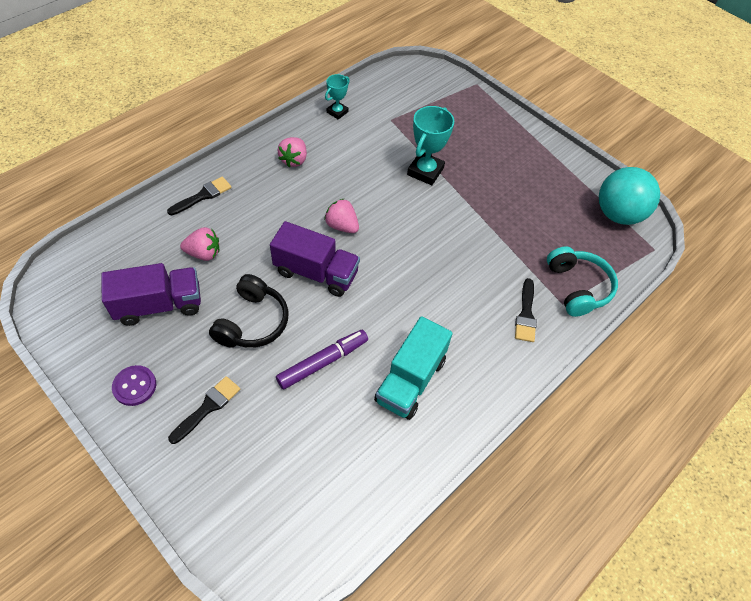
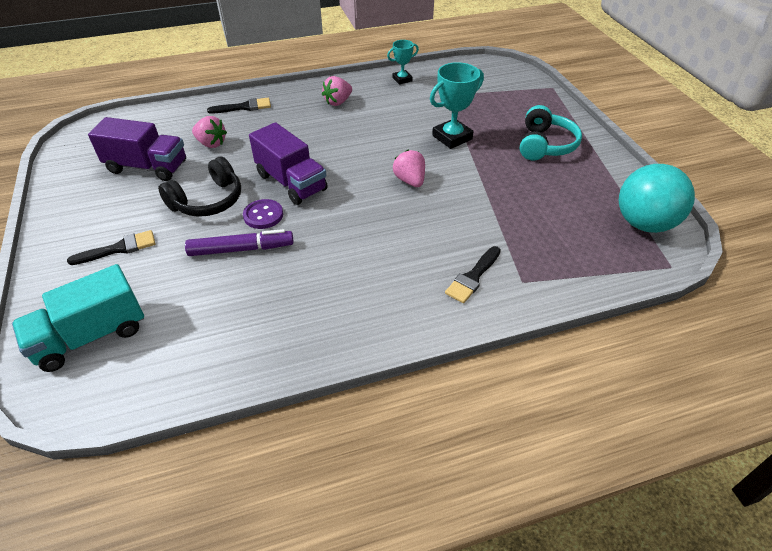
camera: 30 degrees right, 10 degrees down
(135, 386) = (79, 214): purple button -> purple button (263, 215)
(342, 226) = (342, 156): pink strawberry -> pink strawberry (410, 181)
(410, 380) = (310, 291): turquoise truck -> turquoise truck (91, 336)
(577, 287) = (550, 272): turquoise headphones -> turquoise headphones (545, 145)

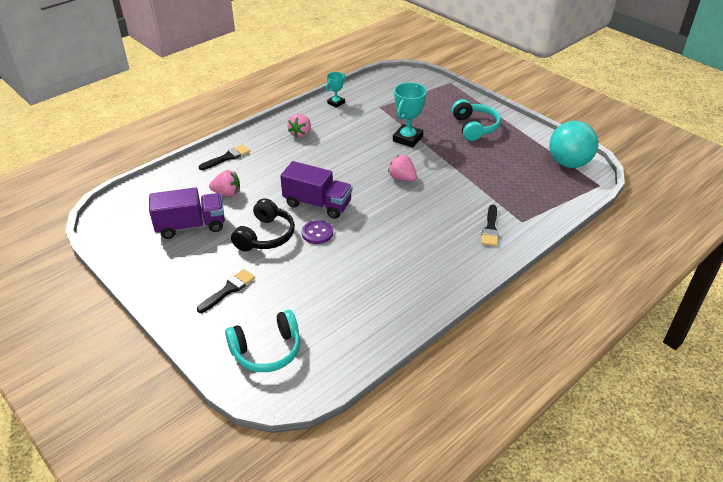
camera: 25 degrees left, 5 degrees down
(91, 336) = (267, 350): turquoise truck -> turquoise headphones
(241, 249) = (322, 260): purple marker -> none

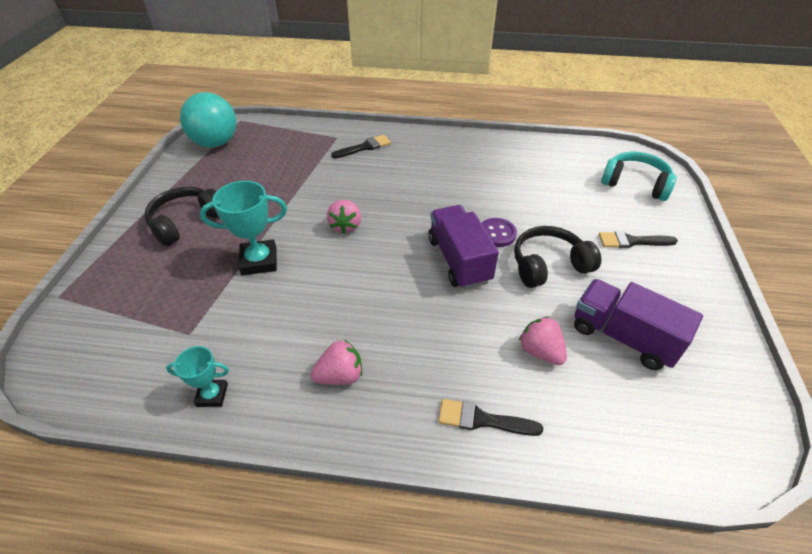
camera: 130 degrees left, 5 degrees up
(474, 127) = (186, 222): turquoise headphones -> black headphones

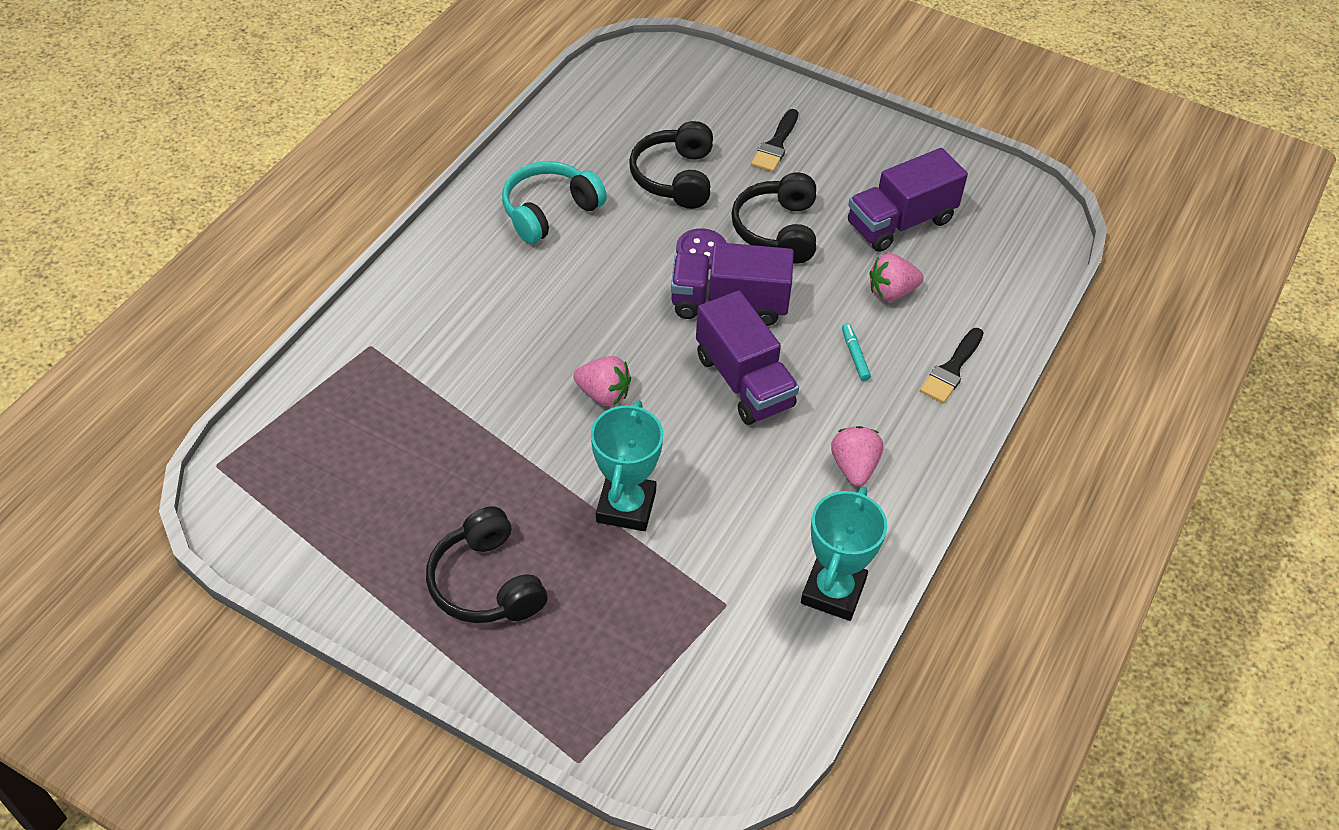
camera: 70 degrees left, 5 degrees up
(212, 395) = (833, 591): turquoise trophy -> turquoise trophy, size x1.68
(216, 143) = (273, 513): turquoise ball -> none
(364, 147) = (423, 319): black brush -> none
(392, 287) = (744, 381): none -> purple truck
(455, 345) = (855, 355): none -> turquoise marker
(552, 203) = (675, 177): none -> black headphones
(635, 184) = (681, 89): turquoise headphones -> turquoise headphones (549, 211)

